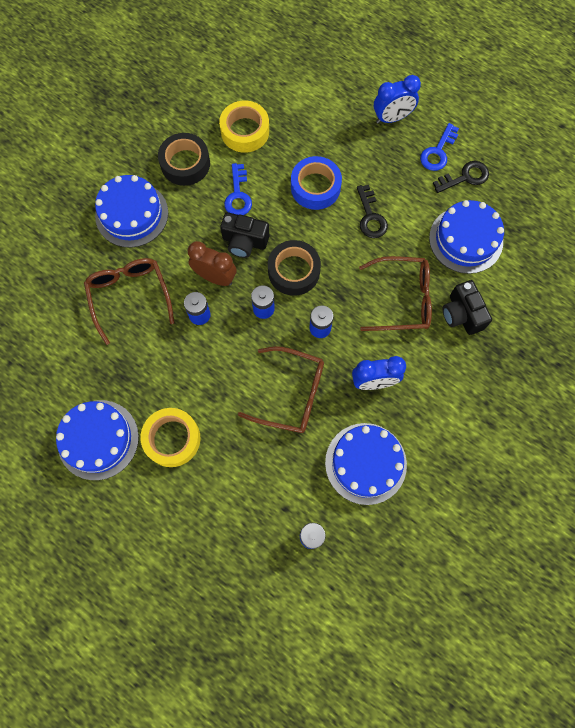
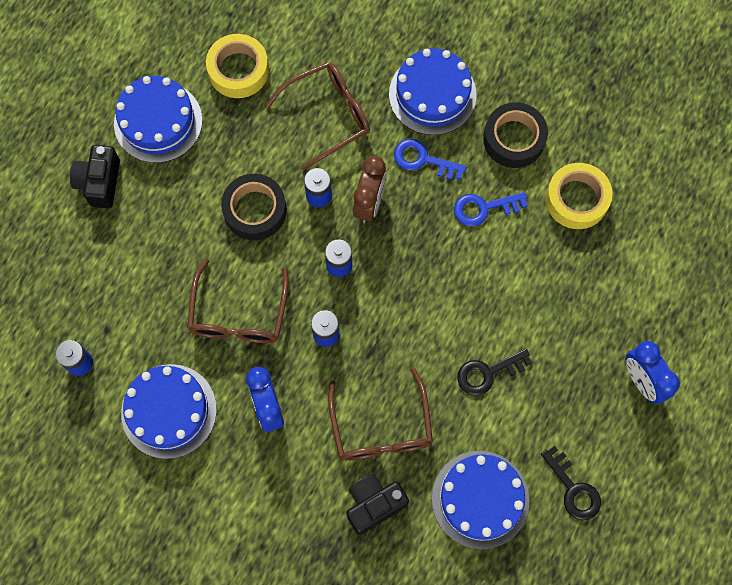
camera: 80 degrees right, 0 degrees up
(172, 439) = (169, 196): yellow tape -> yellow tape (238, 70)
(244, 242) = (422, 227): black camera -> black camera (100, 182)
(294, 271) = (394, 291): black tape -> black tape (255, 210)
(315, 187) = (515, 298): blue tape -> none
(438, 152) = (604, 448): blue key -> blue key (423, 160)

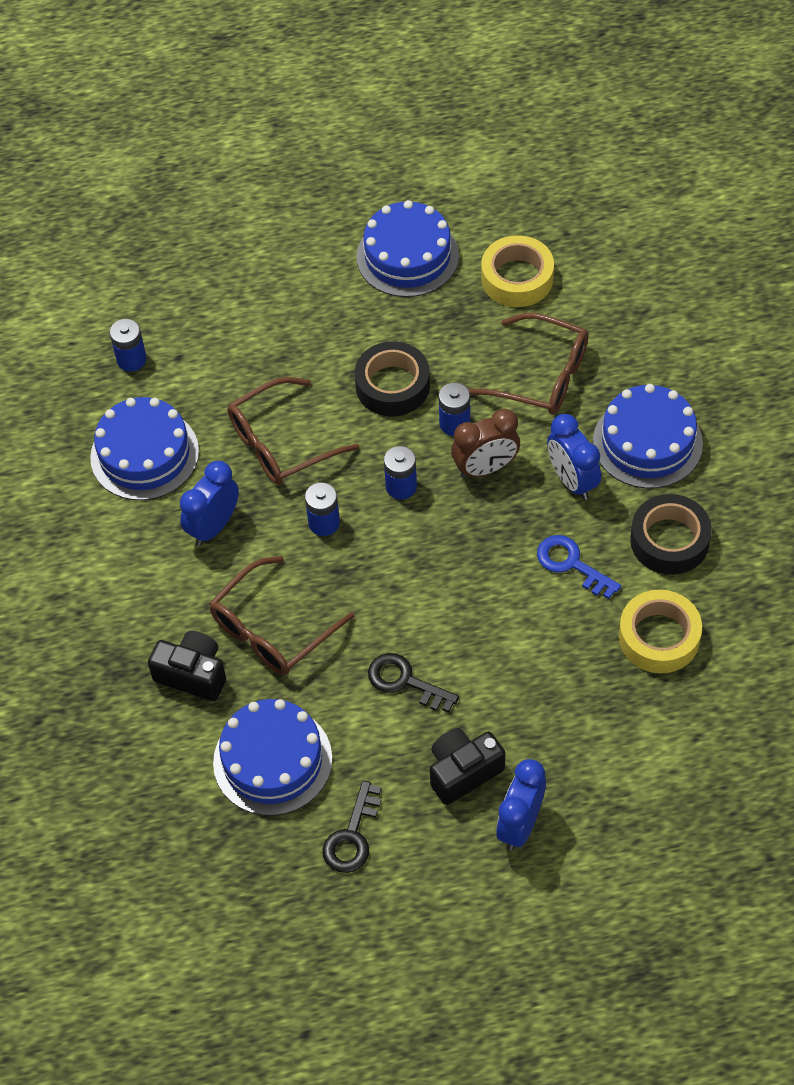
camera: 55 degrees right, 15 degrees down
(100, 182) = (309, 256): black camera -> black camera (463, 772)
(423, 160) = (572, 480): blue key -> blue clock

